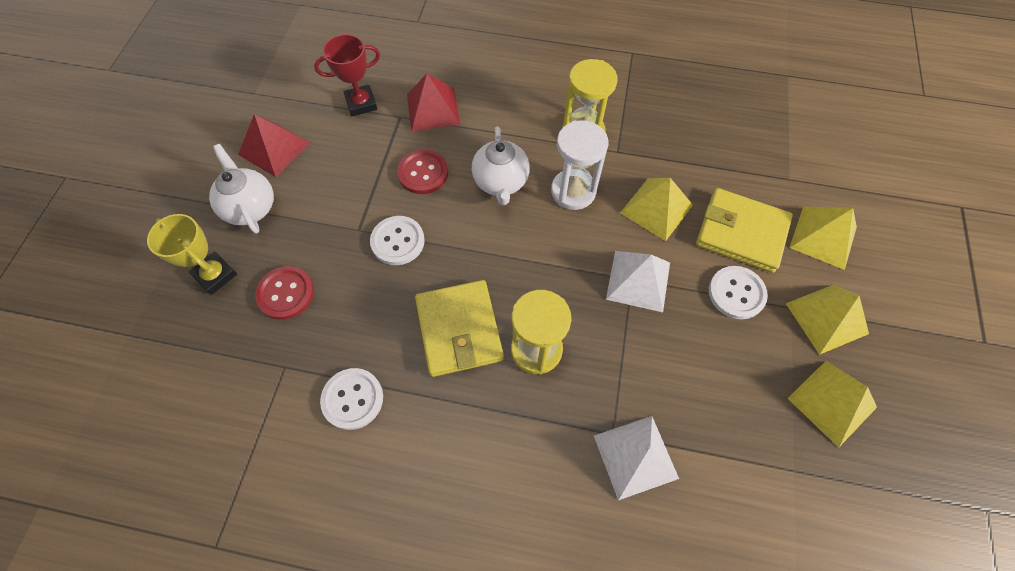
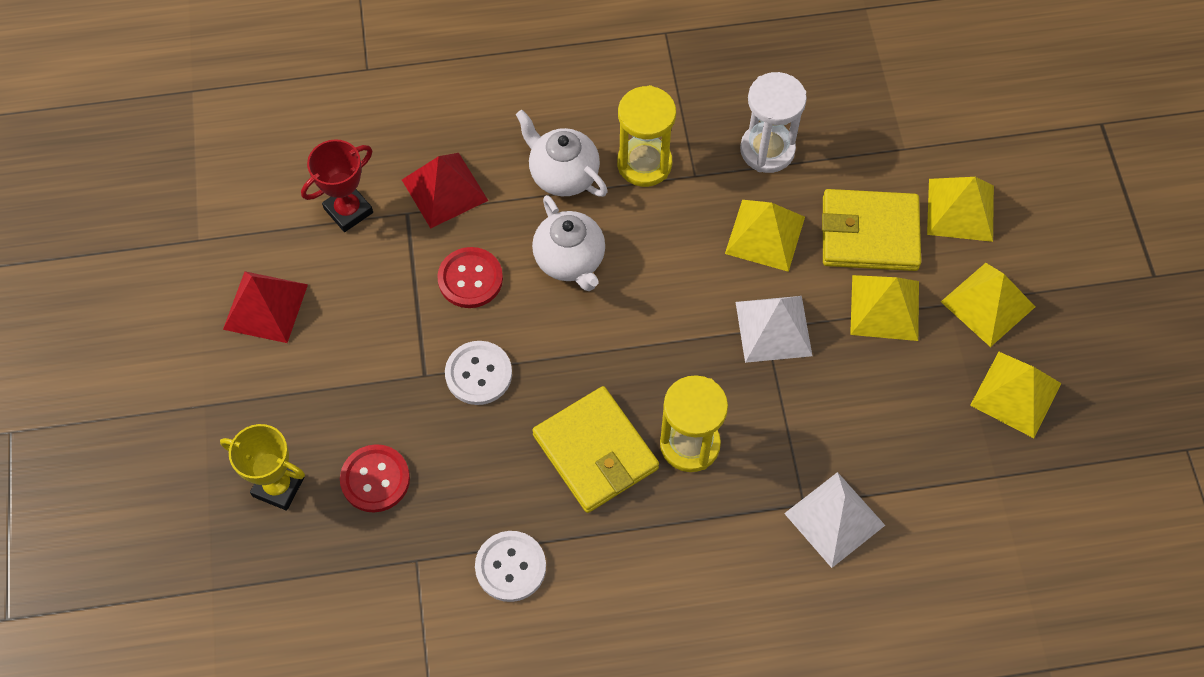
camera: 20 degrees left, 0 degrees up
(250, 207) = (276, 391): white teapot -> white teapot (562, 174)
(573, 191) = (661, 244): white hourglass -> white hourglass (767, 150)
(736, 293) = (885, 307): white button -> yellow pyramid

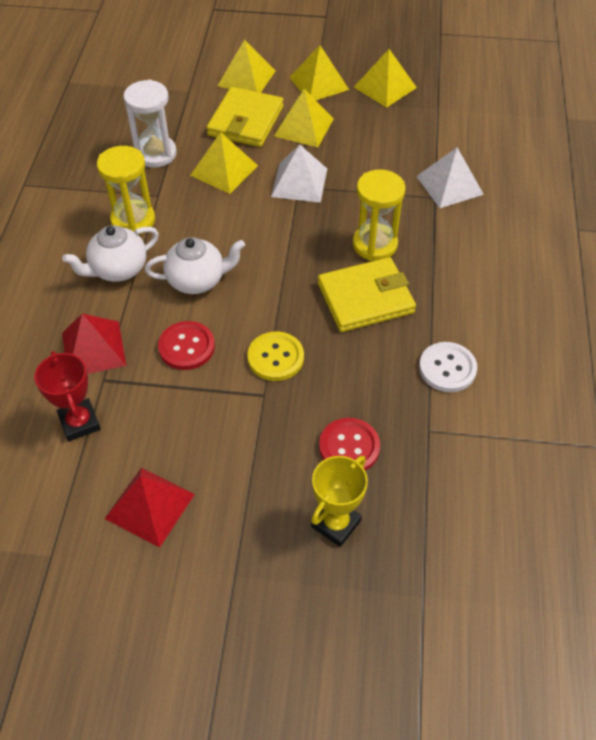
camera: 75 degrees left, 10 degrees down
(478, 374) = (275, 357): white button -> yellow button

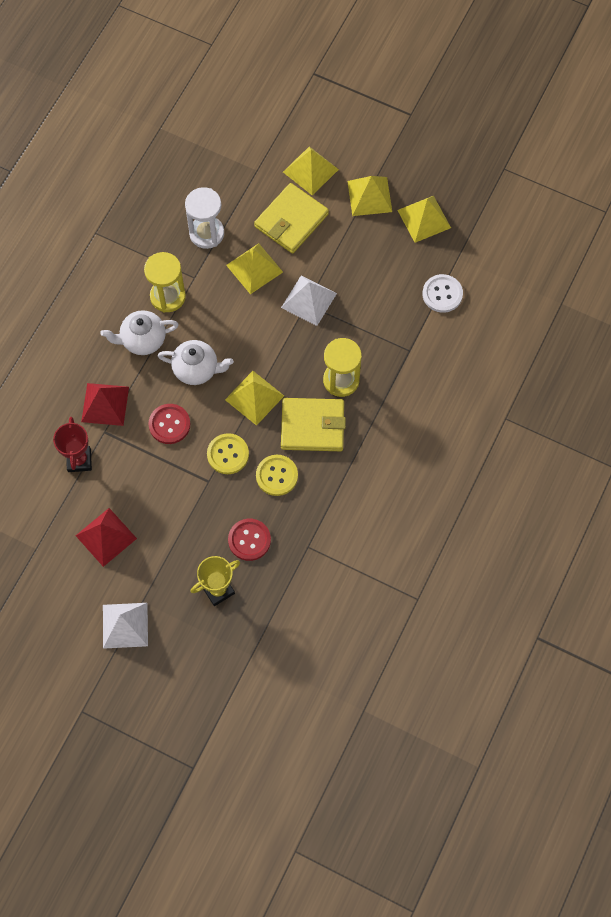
camera: 20 degrees right, 15 degrees up
(304, 127) = (336, 242): yellow pyramid -> yellow pyramid (254, 397)
(348, 362) = (277, 476): none -> yellow button
(447, 368) = (344, 504): white button -> white button (442, 294)
(449, 185) = (427, 342): white pyramid -> white pyramid (125, 625)

